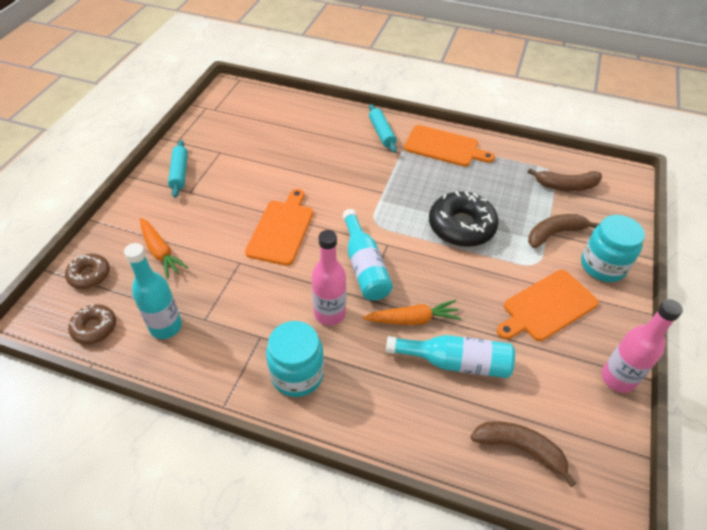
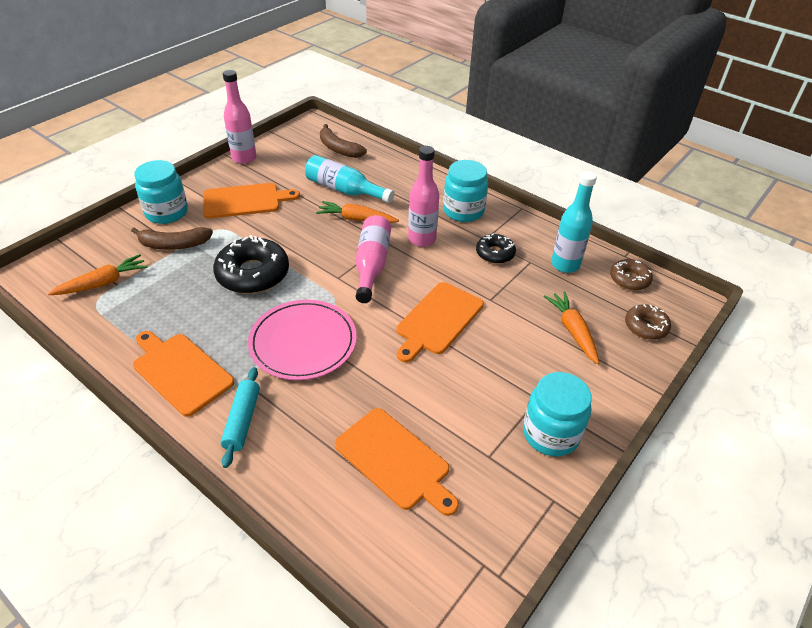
camera: 160 degrees left, 5 degrees down
(179, 173) = (550, 434): turquoise rolling pin -> turquoise jar
(245, 318) = (495, 253): none -> black donut
(278, 137) = (395, 460): none -> orange cutting board
(364, 266) = (371, 265): turquoise bottle -> pink bottle
(378, 185) = (303, 342): none -> pink plate
(566, 186) = (103, 283): brown banana -> orange carrot

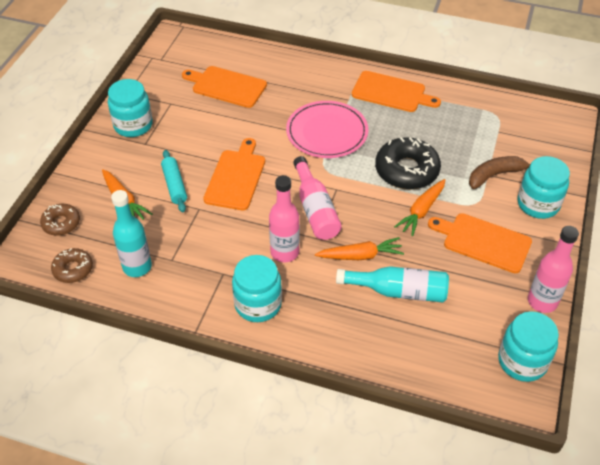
camera: 160 degrees right, 5 degrees up
(103, 283) = (509, 129): orange carrot -> orange carrot (421, 211)
(242, 420) = (329, 80): turquoise rolling pin -> turquoise rolling pin (174, 185)
(245, 201) = (483, 242): orange cutting board -> orange cutting board turned 60 degrees clockwise
(293, 137) = (522, 361): none -> turquoise jar
(339, 149) = (452, 359): brown banana -> none
(495, 253) = (208, 258): black donut -> none

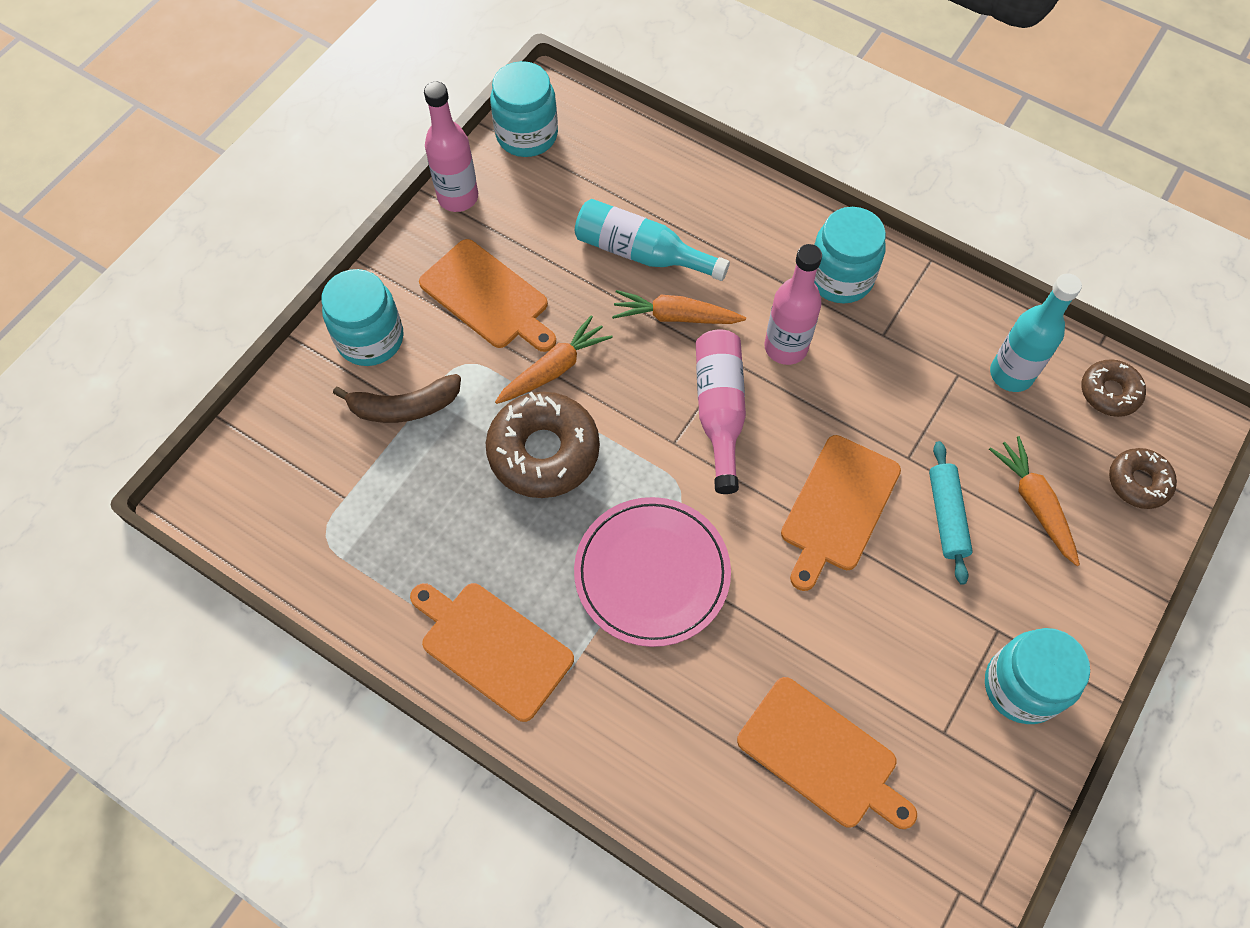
camera: 165 degrees left, 15 degrees up
(406, 170) = (544, 451): black donut -> brown donut

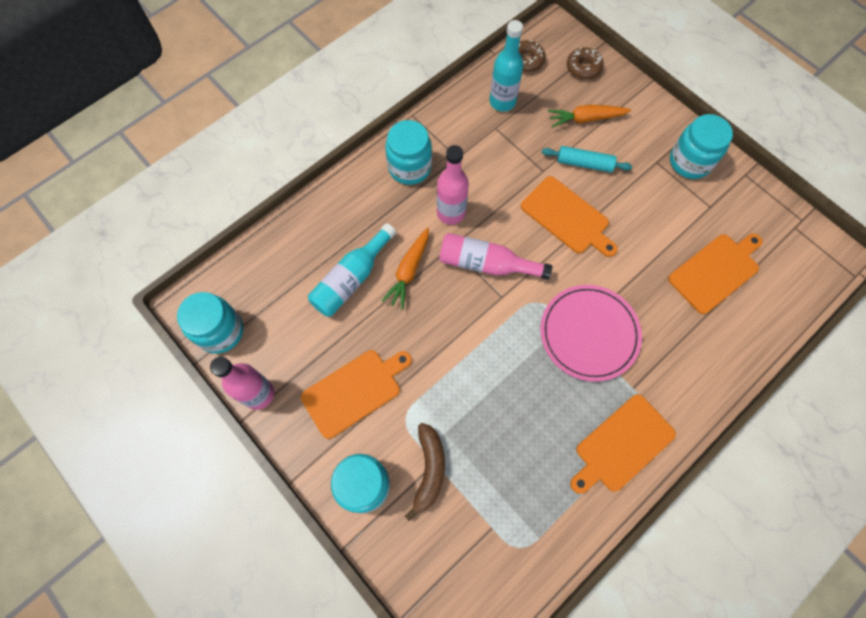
camera: 75 degrees left, 5 degrees up
(544, 451) = (488, 380): brown donut -> none
(554, 369) = (427, 358): orange carrot -> none

